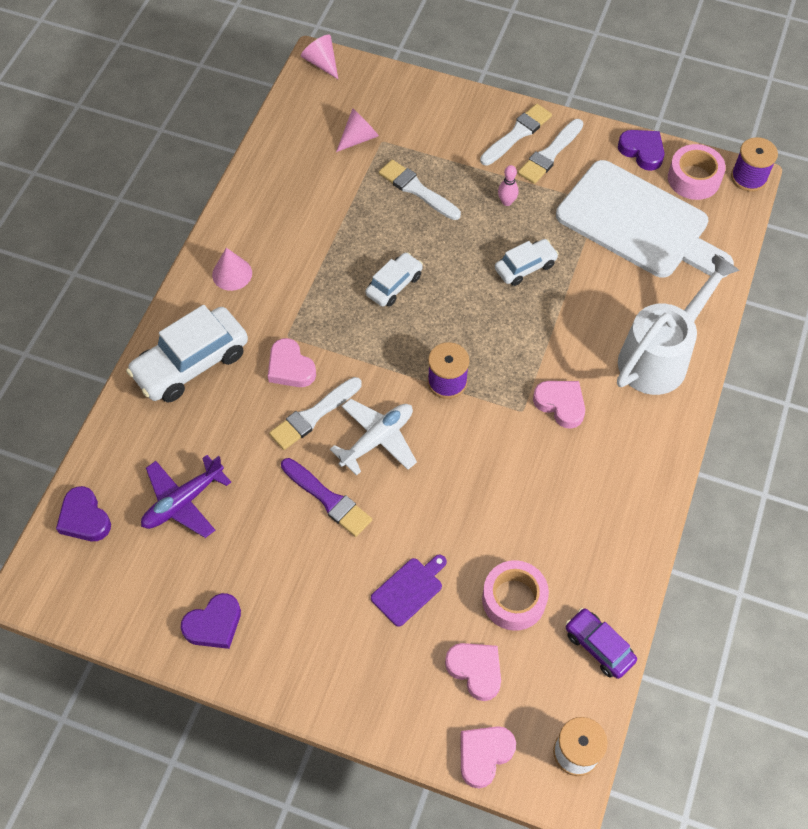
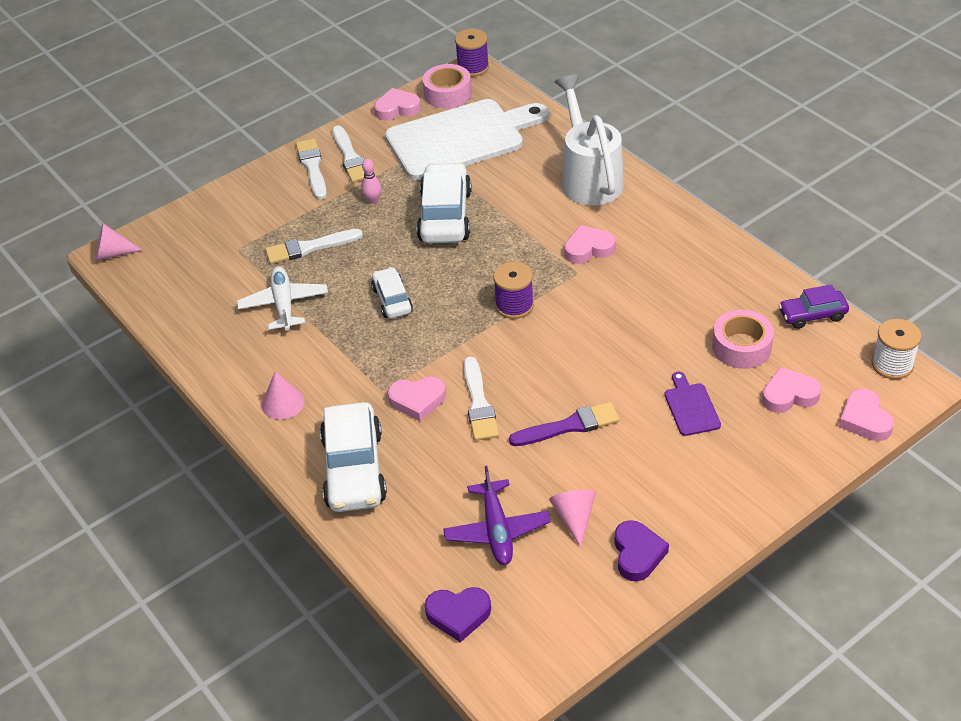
camera: 55 degrees left, 15 degrees down
(359, 138) = (219, 262): pink cone -> pink cone (574, 518)
(377, 439) = (535, 371): white plane -> white plane (284, 305)
(525, 267) = (445, 216): white car -> white car, size x1.78
(642, 151) = (397, 108): purple heart -> pink heart

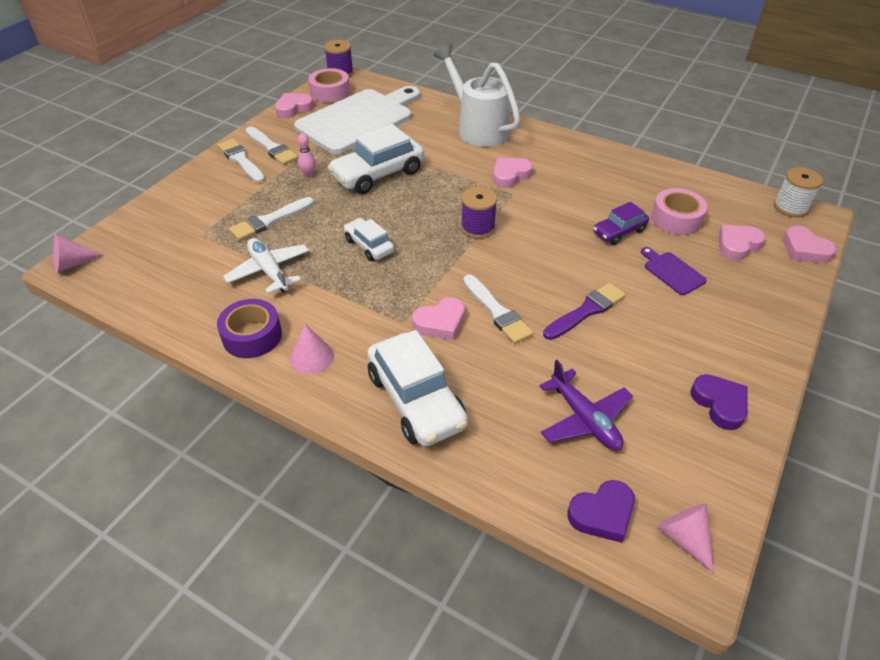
camera: 25 degrees left, 0 degrees up
(240, 368) = (252, 336): none -> purple tape
(445, 216) = (378, 174): white car -> white car turned 105 degrees counterclockwise
(574, 518) = (644, 388): pink cone -> pink cone (684, 538)
(812, 315) = (709, 186): purple car -> purple car (619, 232)

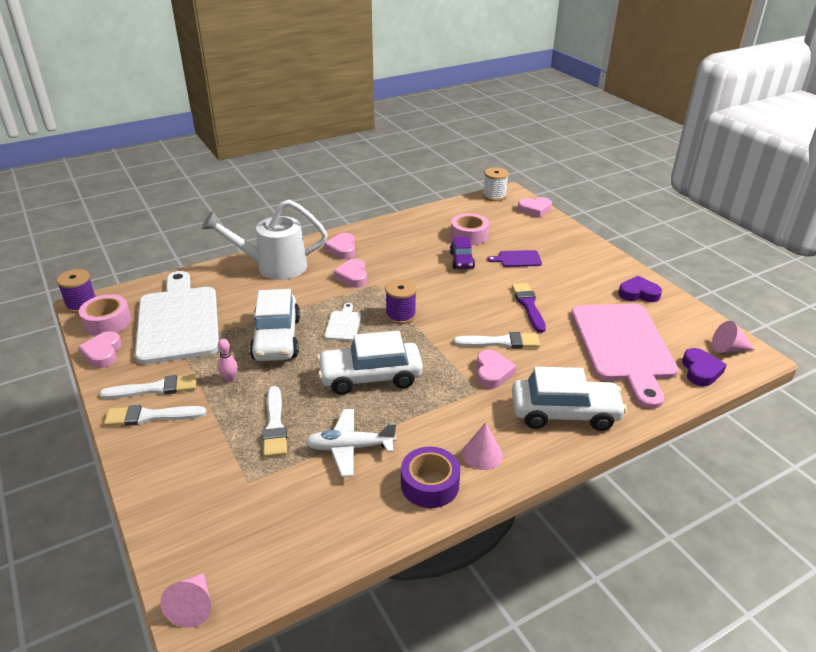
camera: 60 degrees left, 10 degrees down
(369, 246) = (370, 377): white car -> white car, size x1.78
(430, 200) = (343, 324): none -> white cutting board
(584, 419) = (623, 346): purple plane -> pink cutting board
(737, 245) = (512, 227): pink heart -> pink heart (342, 249)

